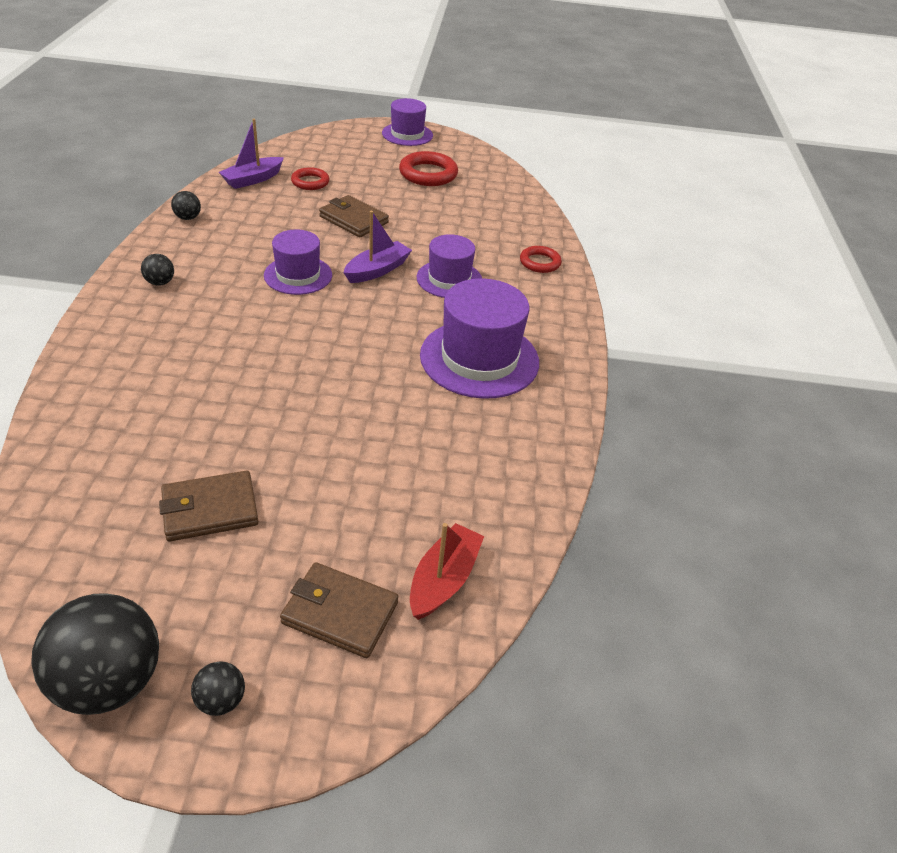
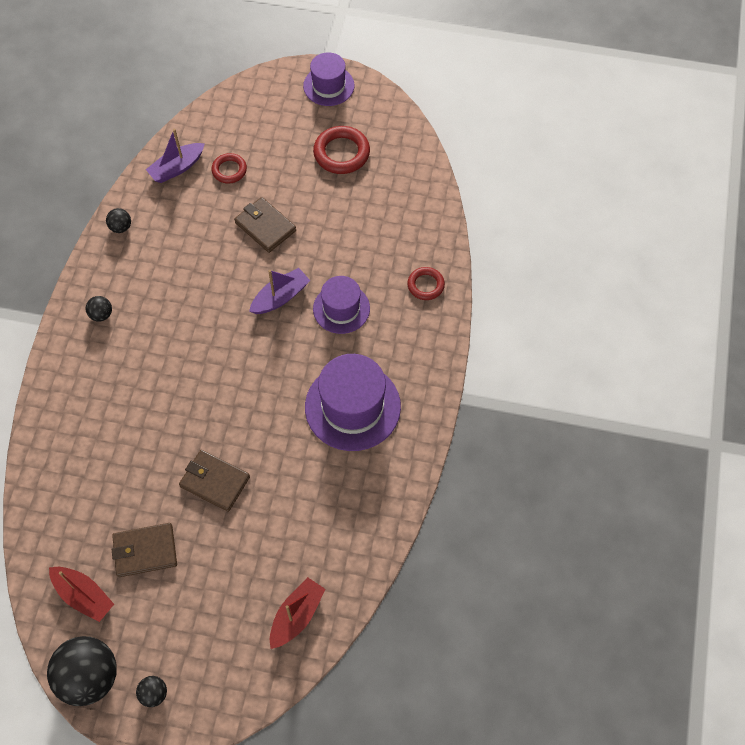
camera: 10 degrees right, 20 degrees up
(110, 567) = (83, 595): none -> red boat
(298, 275) = (213, 304): purple hat -> none
(340, 613) = (227, 637): brown wallet -> brown wallet (215, 482)

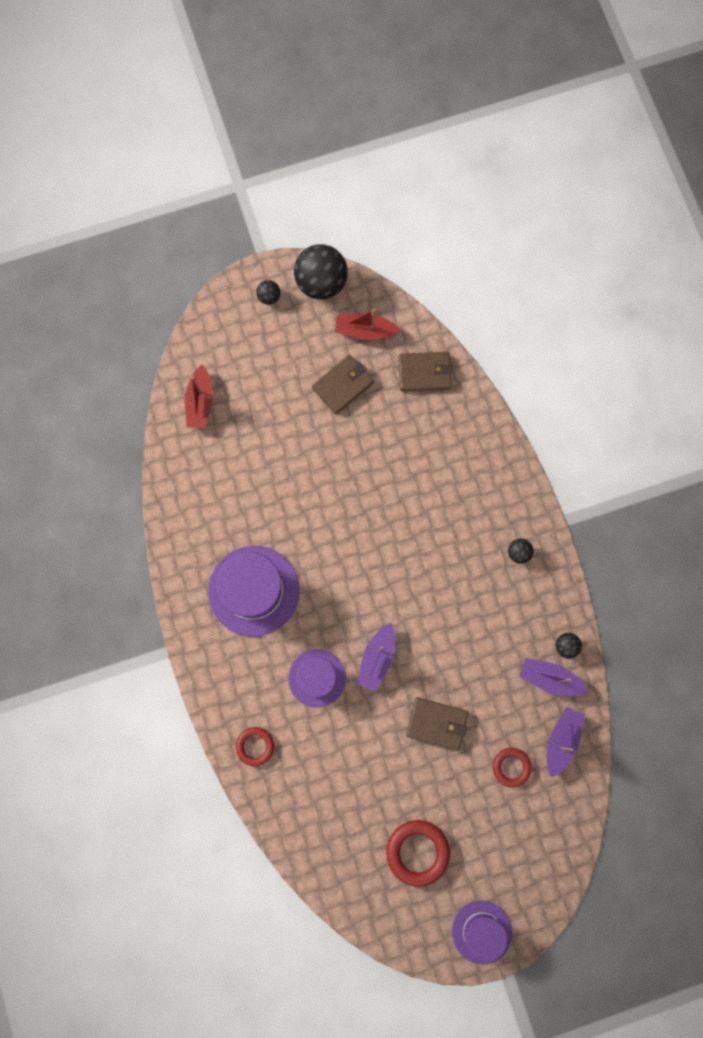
camera: 150 degrees right, 15 degrees up
(152, 212) = (550, 678): none -> purple boat
(215, 482) = (325, 466): brown wallet -> brown wallet (424, 373)

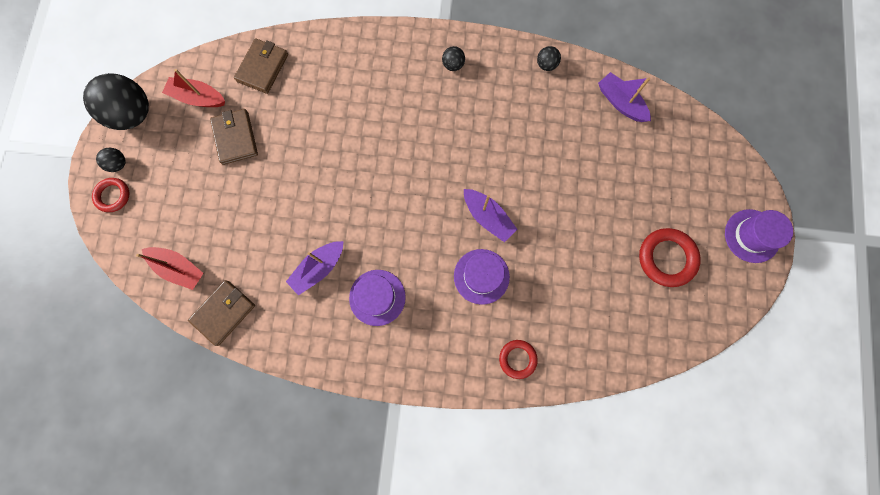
camera: 65 degrees left, 0 degrees up
(253, 590) = (377, 297): purple hat -> purple hat, size x0.62
(365, 331) = (198, 98): red boat -> red boat turned 75 degrees clockwise
(437, 723) = (565, 193): brown wallet -> brown wallet (224, 312)
(511, 767) = (626, 151): red ring -> red ring (113, 196)
(550, 678) = (567, 89): purple boat -> purple boat (319, 268)

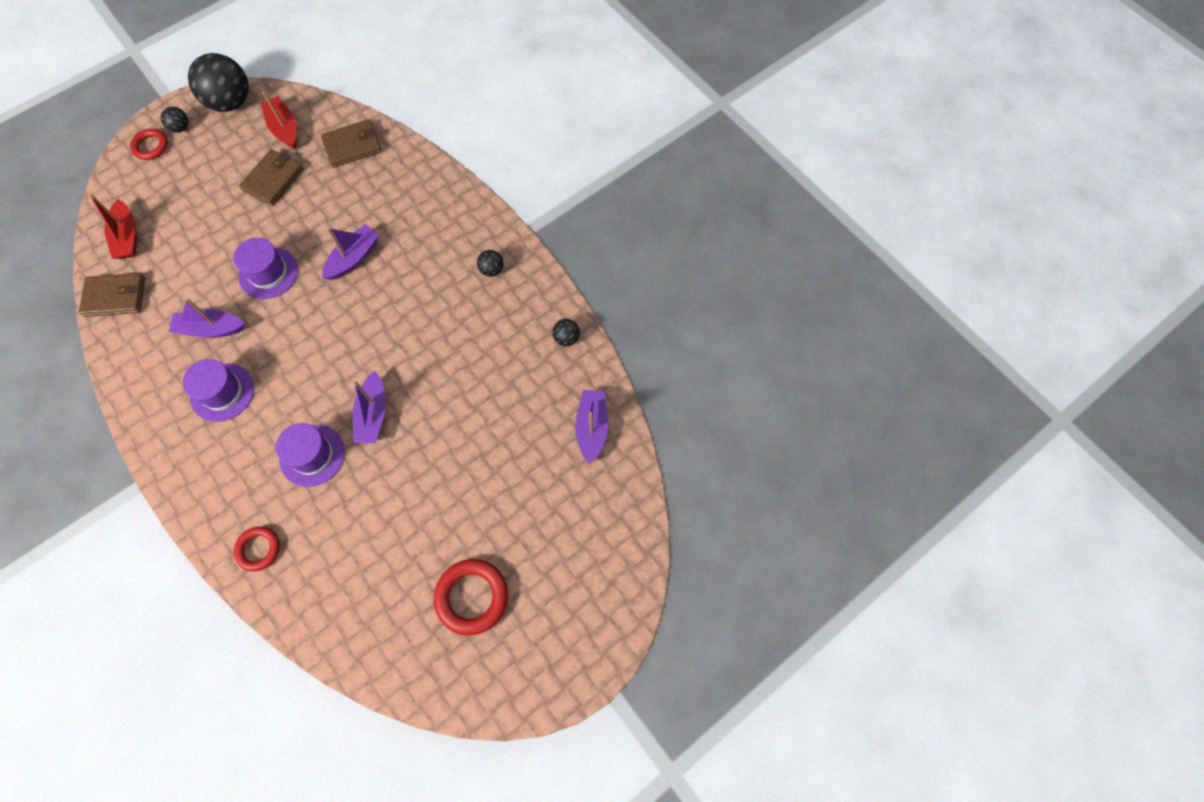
camera: 45 degrees right, 10 degrees down
(356, 138) = (353, 258): none -> purple boat
(752, 236) = (569, 658): purple hat -> purple hat (268, 273)

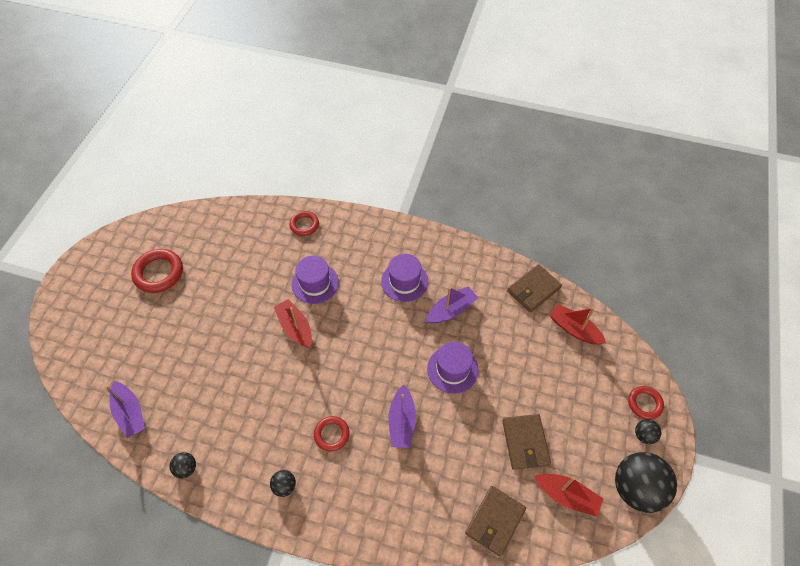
camera: 145 degrees right, 10 degrees down
(373, 414) = (295, 328): purple boat -> red boat
(421, 286) = (331, 434): none -> red ring

